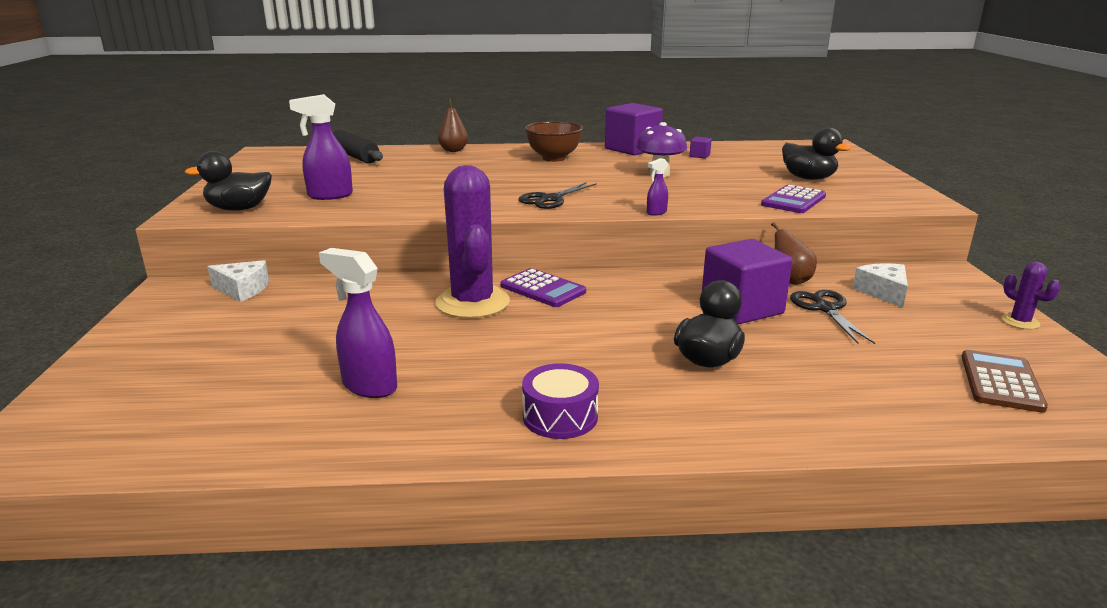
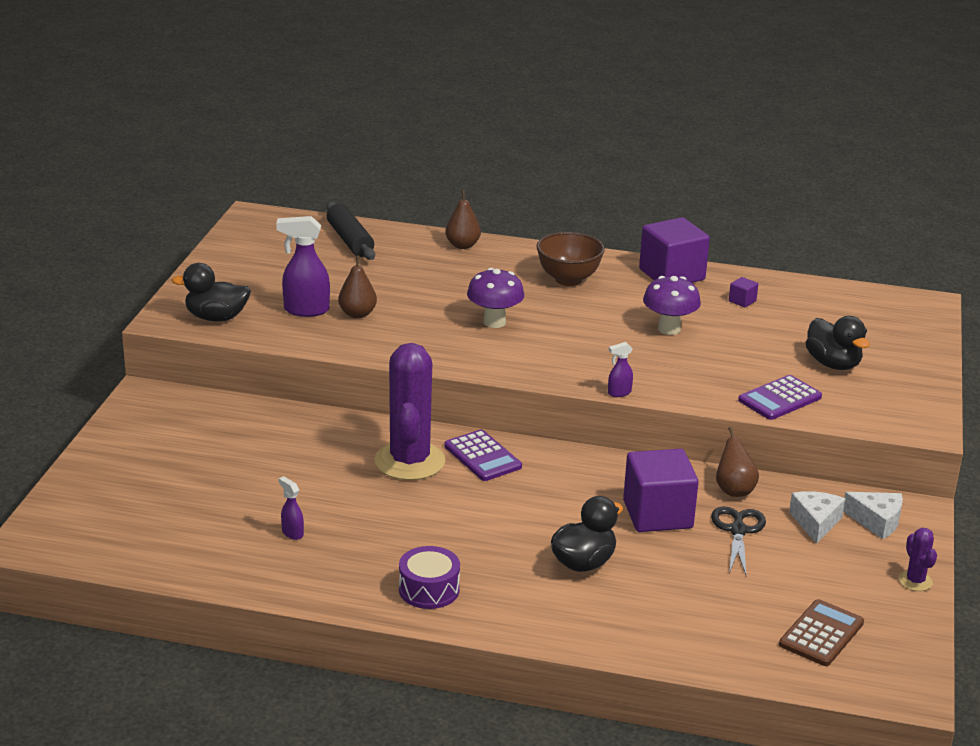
camera: 15 degrees right, 5 degrees up
(243, 290) = (208, 407): white cheese -> white cheese (876, 521)
(369, 386) = (292, 533): purple spray bottle -> purple spray bottle, size x0.52
(381, 193) = (357, 314): none -> brown pear
(510, 185) = (494, 322): none -> purple mushroom
(550, 199) = (523, 353): black scissors -> none

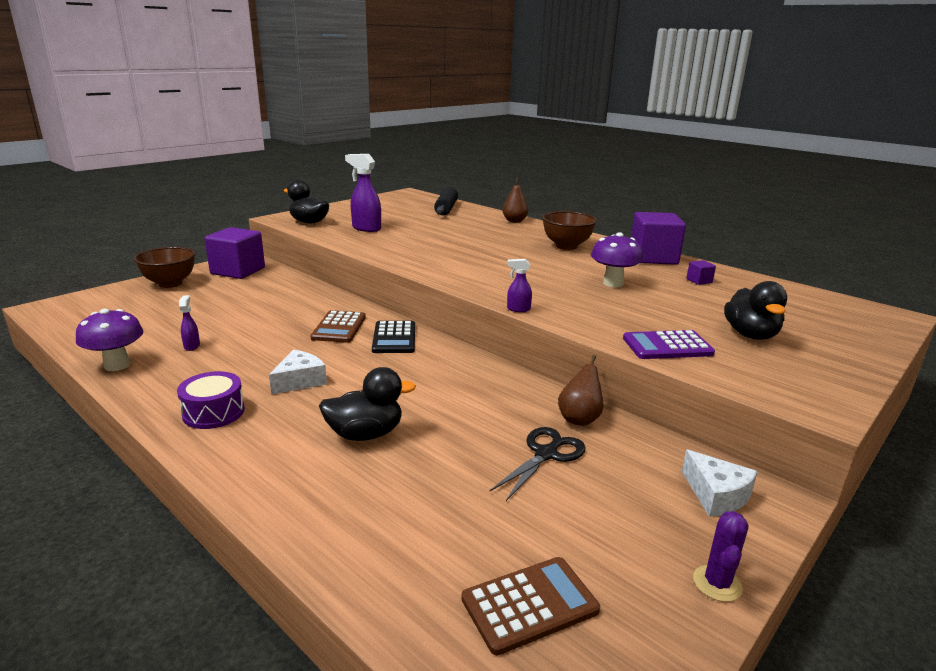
camera: 30 degrees right, 5 degrees down
(116, 461) = (170, 284): none -> brown bowl
(357, 314) = (394, 235): brown pear -> none
(409, 461) = (339, 327): purple cactus -> brown calculator
(482, 456) = (394, 338): purple calculator -> black calculator
(494, 322) = (479, 255): purple mushroom -> purple mushroom (117, 365)
(657, 514) = (482, 416): purple cube -> purple cube (238, 271)
(815, 522) = (640, 473): white cheese -> white cheese (299, 381)

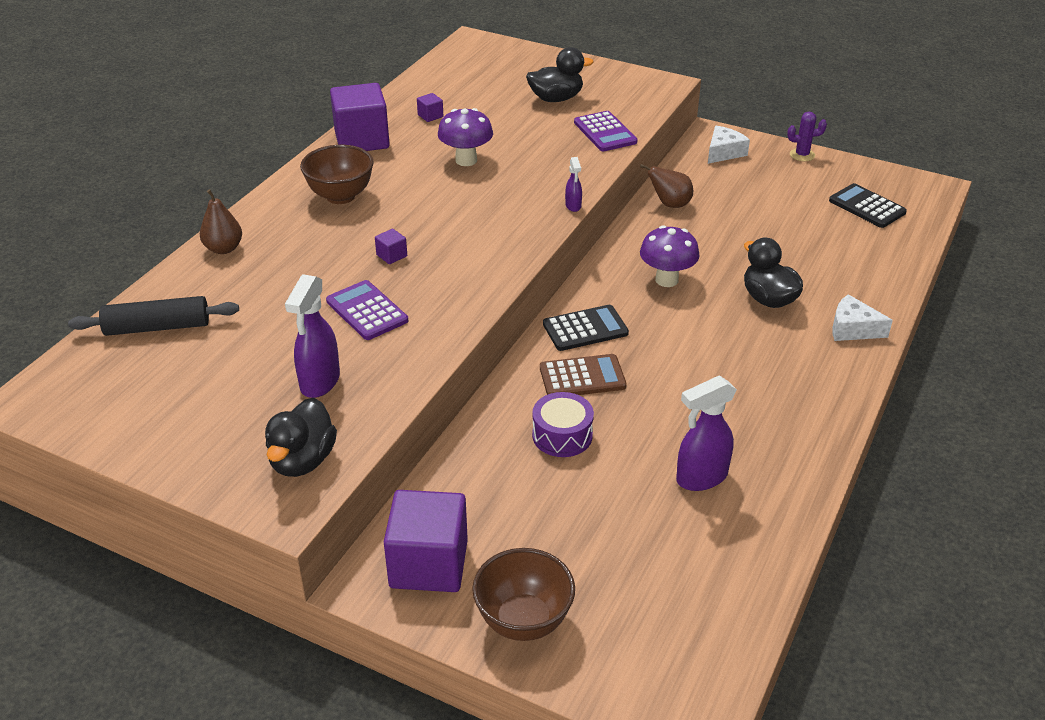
camera: 105 degrees left, 15 degrees up
(117, 365) = (782, 516): purple mushroom -> purple mushroom (666, 280)
(192, 346) = (701, 478): purple spray bottle -> purple spray bottle, size x1.93
(214, 412) = (805, 395): purple drum -> purple drum (562, 435)
(299, 381) = (716, 363): white cheese -> white cheese (852, 329)
(422, 241) = (367, 311): none -> purple calculator
(480, 251) = (391, 255): none -> purple cube
(530, 605) = (867, 206): brown calculator -> black calculator
(546, 454) = (728, 214): black scissors -> none

